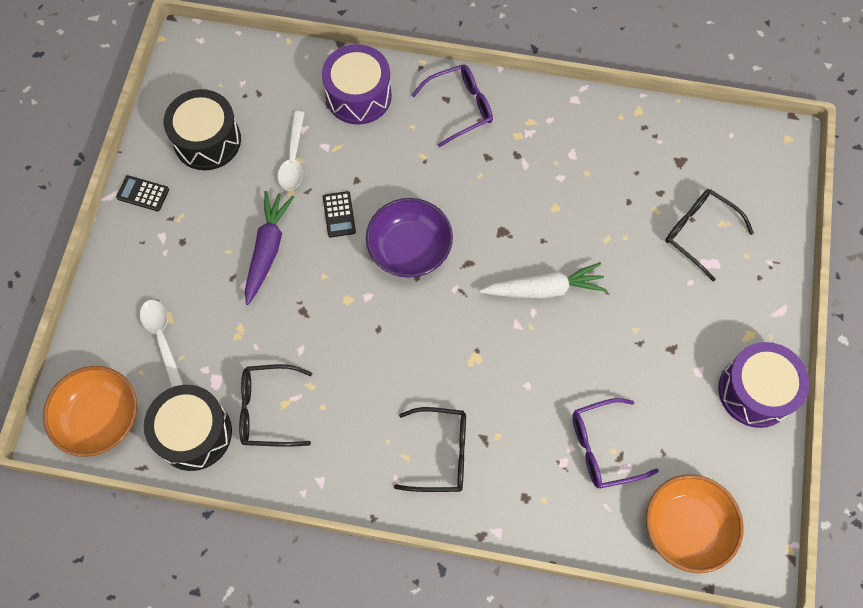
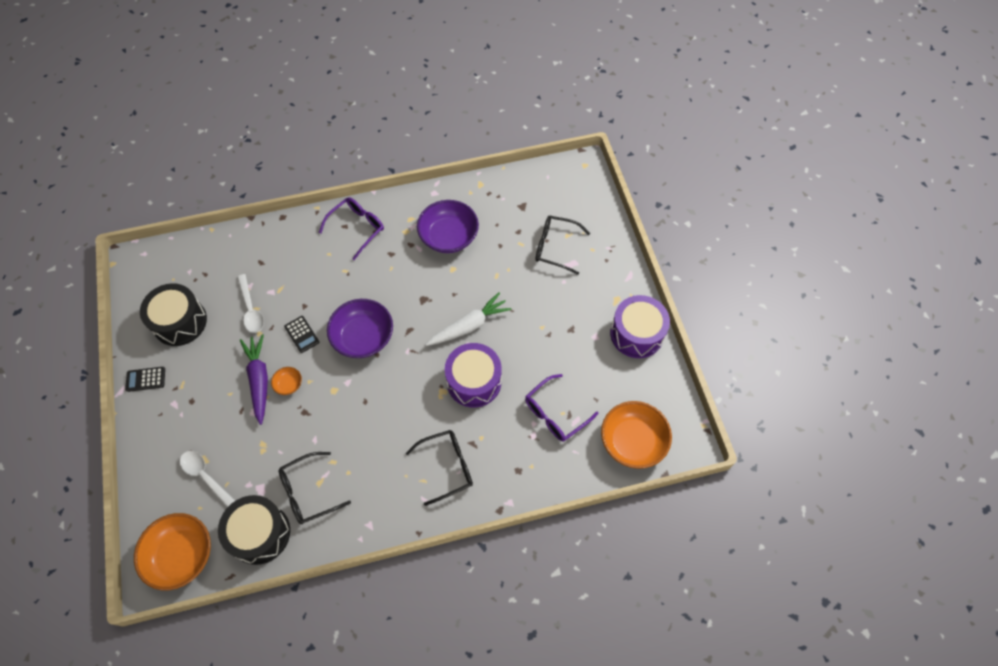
camera: 25 degrees left, 5 degrees down
(299, 269) = (288, 384): none -> orange bowl
(358, 96) = (280, 247): purple drum -> purple drum (474, 381)
(568, 164) = (449, 236): none -> purple bowl

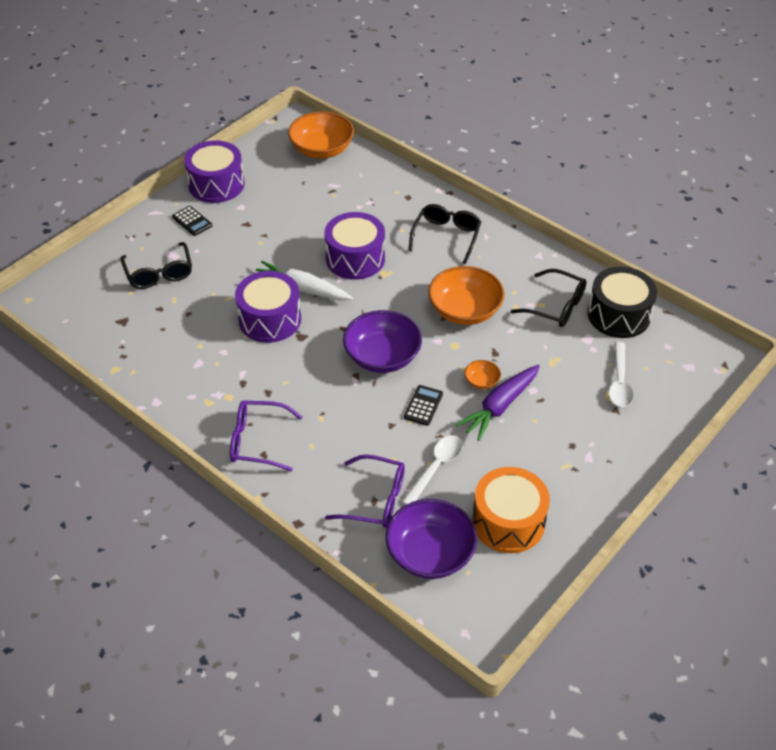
camera: 125 degrees left, 15 degrees down
(145, 379) = (592, 501): black calculator -> black calculator (192, 221)
(180, 322) = (508, 522): black drum -> orange drum
(181, 555) = (689, 353): orange bowl -> orange bowl (464, 310)
(447, 467) = (446, 236): black glasses -> black glasses turned 75 degrees clockwise
(449, 236) = (208, 357): purple bowl -> purple bowl (430, 553)
(455, 289) = (270, 319): none -> purple drum
(555, 414) = (338, 198): purple glasses -> purple glasses (375, 499)

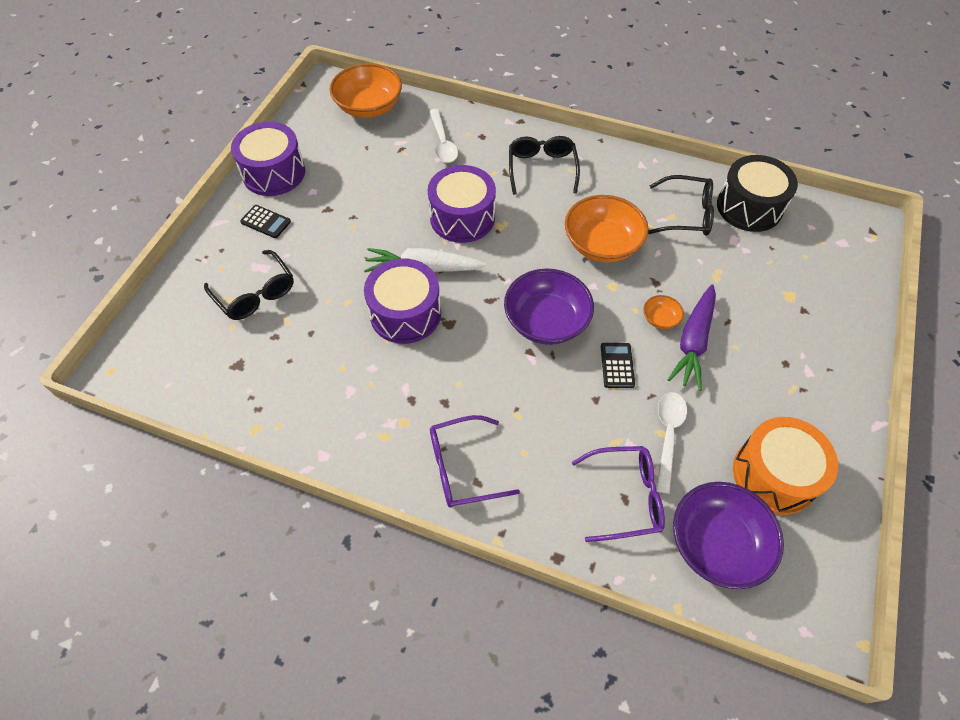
camera: 20 degrees left, 10 degrees up
(619, 382) = (790, 279): white spoon -> white spoon (443, 143)

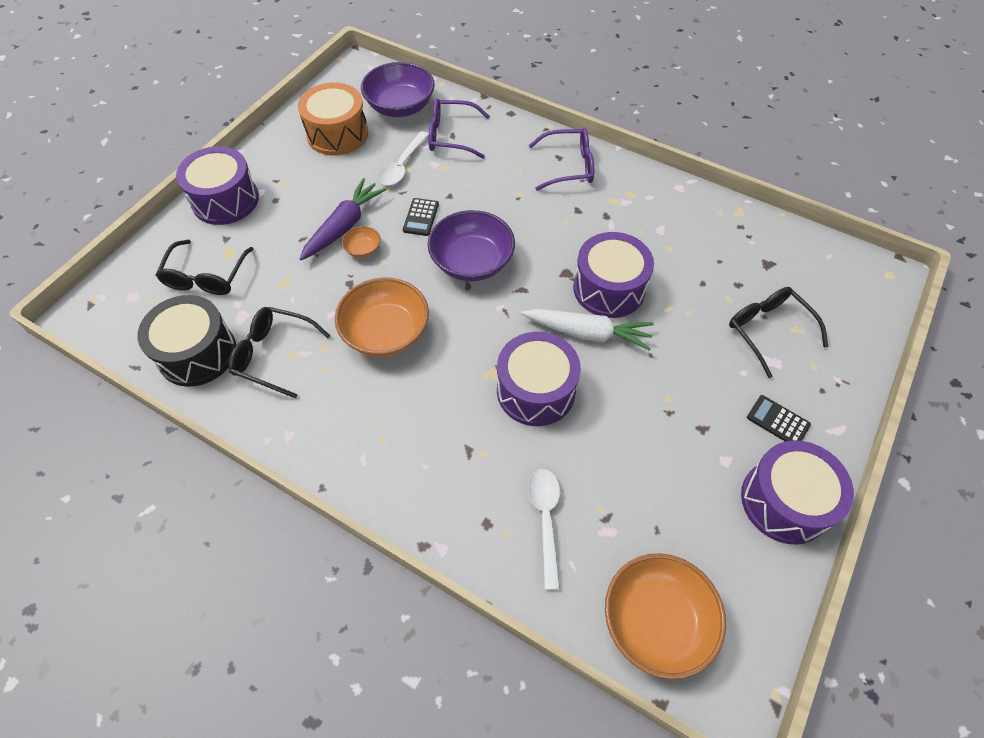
camera: 170 degrees left, 0 degrees up
(542, 168) = (419, 449): black glasses -> black glasses (206, 277)
(838, 354) = (225, 200): none -> purple drum

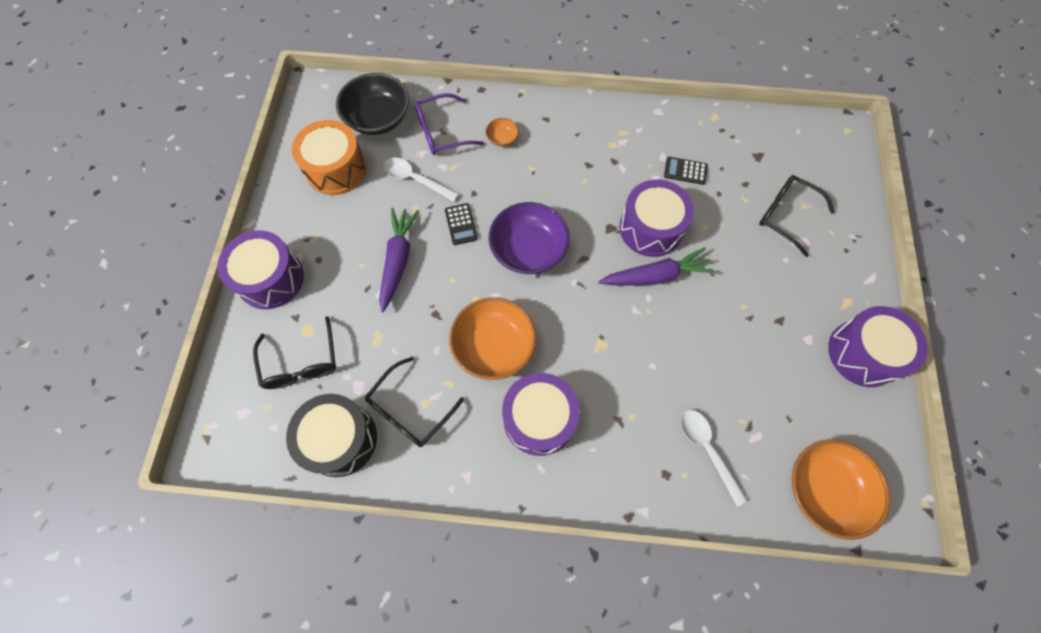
camera: 25 degrees left, 10 degrees up
(273, 355) = (409, 410): black glasses -> black glasses turned 45 degrees counterclockwise
(363, 249) = (428, 276): orange bowl -> orange bowl (502, 138)
(400, 106) = (378, 118): purple bowl -> black bowl
(402, 166) = (415, 179): white spoon -> white spoon turned 120 degrees clockwise
(535, 390) = (642, 344): purple drum -> purple drum (539, 419)
(569, 166) = (559, 125): purple glasses -> none
(588, 333) = (655, 276): white carrot -> purple carrot
(778, 421) = (828, 290): black calculator -> black calculator (685, 171)

